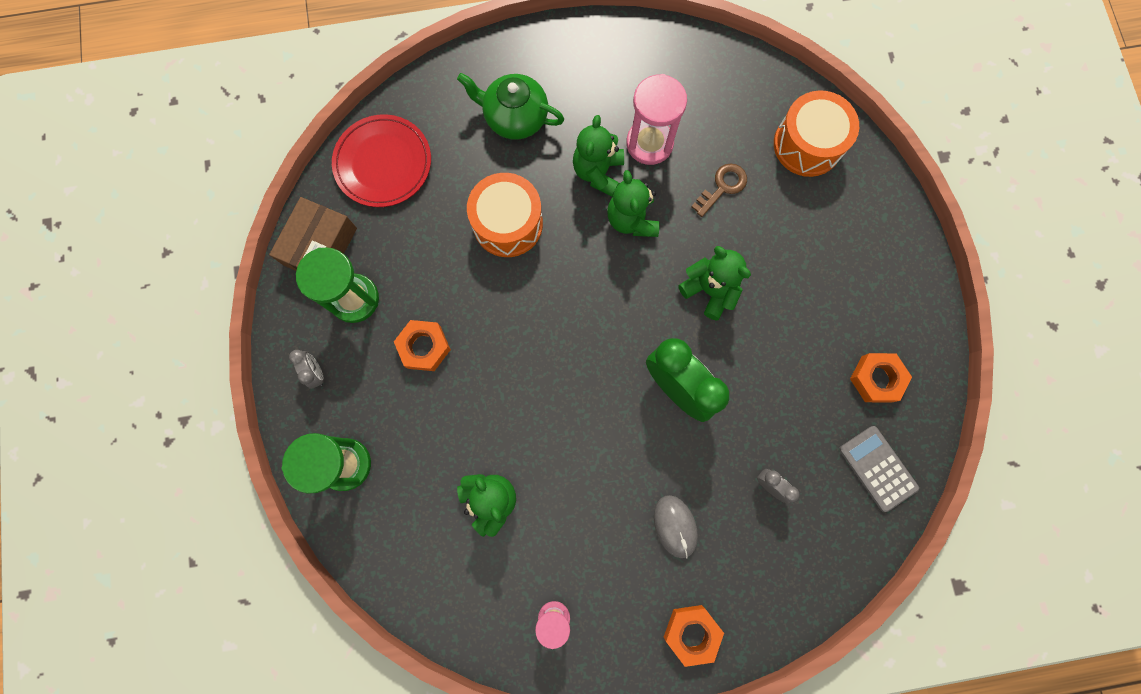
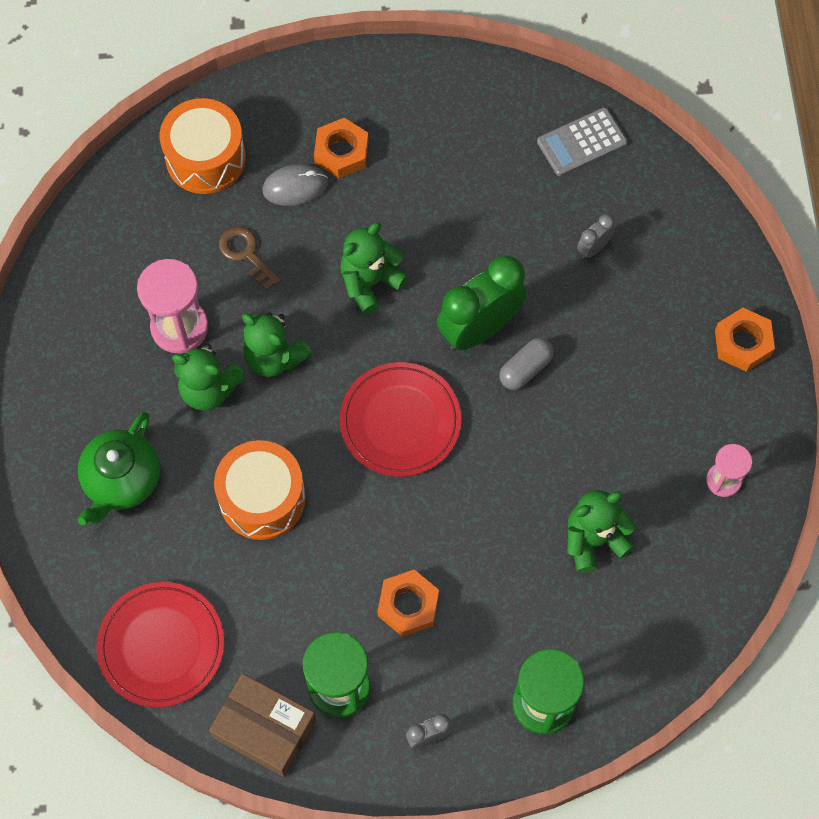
camera: 85 degrees left, 10 degrees down
(584, 327) = (400, 421): none -> red plate
(631, 219) = (274, 357): green teddy bear -> green teddy bear turned 45 degrees clockwise
(643, 430) = (525, 369): none -> grey capsule
(675, 526) = (632, 347): grey mouse -> grey mouse (295, 186)
(876, 379) = (486, 129): orange nut -> orange nut (341, 152)

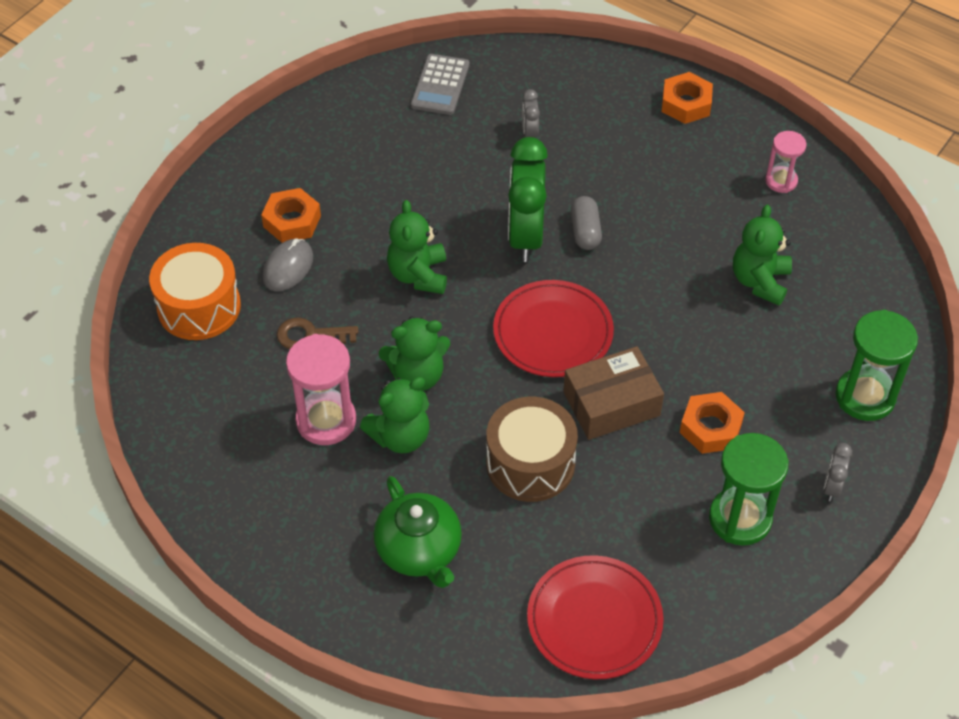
camera: 50 degrees left, 15 degrees down
(262, 498) = (530, 463): orange drum -> brown drum
(265, 729) = (732, 594): brown box -> brown box (611, 404)

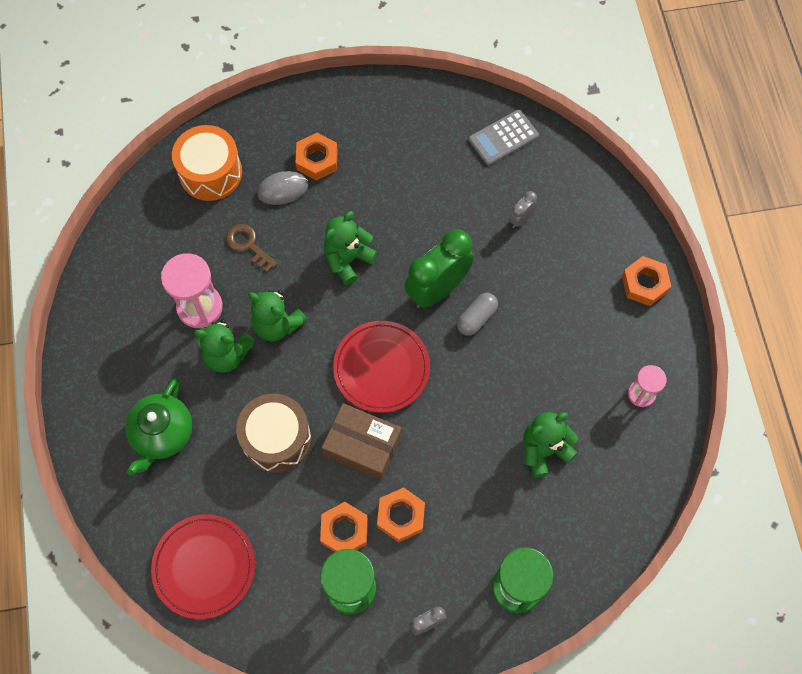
camera: 45 degrees right, 15 degrees up
(678, 480) = (344, 530): none -> orange nut

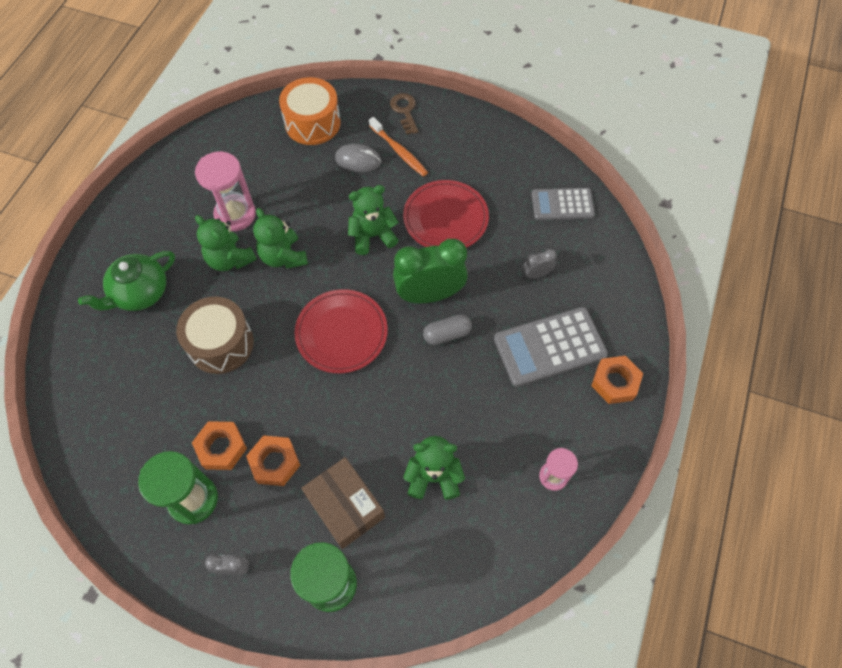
camera: 30 degrees right, 5 degrees down
(204, 567) = (95, 413): red plate -> red plate (445, 218)
(248, 245) = (303, 187): brown key -> brown key (405, 111)
(317, 160) = (399, 151): orange nut -> orange toothbrush
(362, 446) = (283, 386): brown box -> brown box (345, 506)
(572, 281) = (549, 347): none -> grey calculator

